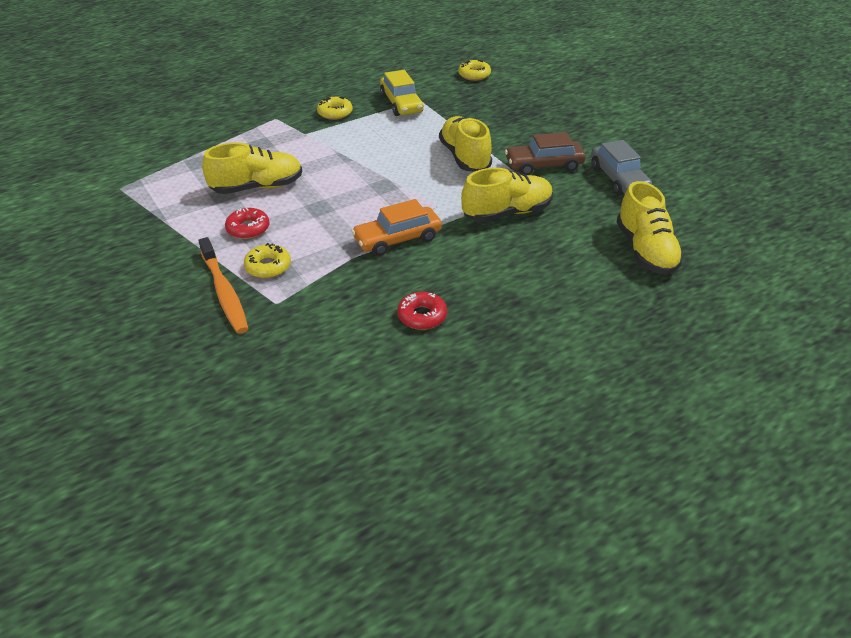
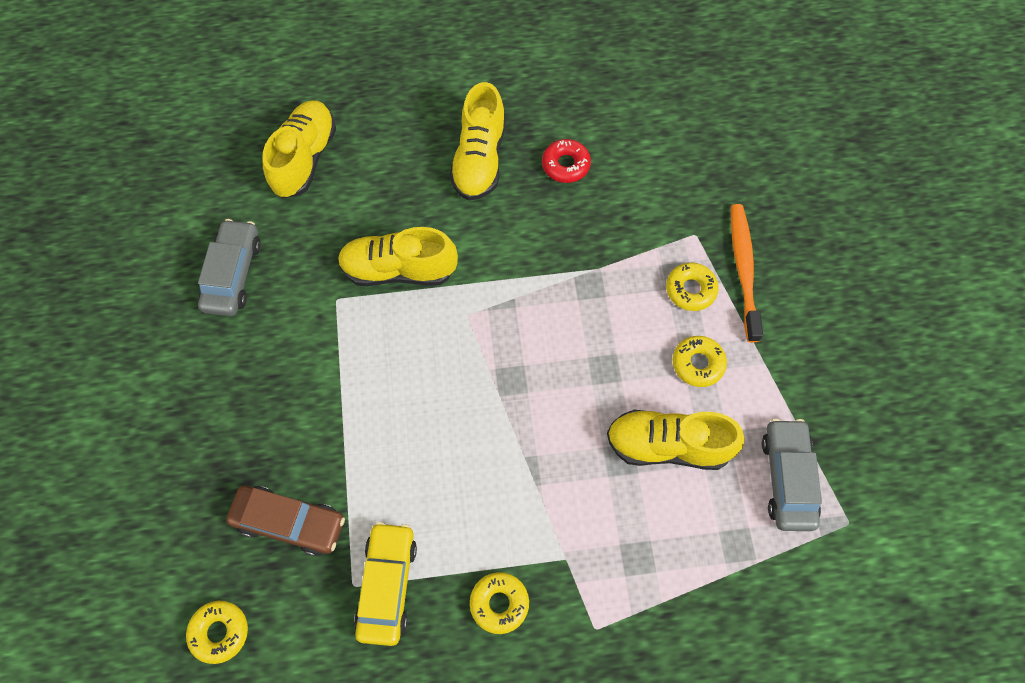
camera: 155 degrees left, 25 degrees up
(166, 195) = (787, 478): none -> grey car
(248, 228) = (698, 364): red donut -> yellow donut
(397, 239) = (539, 277): orange car -> none
(464, 157) = (379, 397): yellow shoe -> yellow shoe (479, 159)
(544, 165) = (296, 337): brown car -> brown car (289, 522)

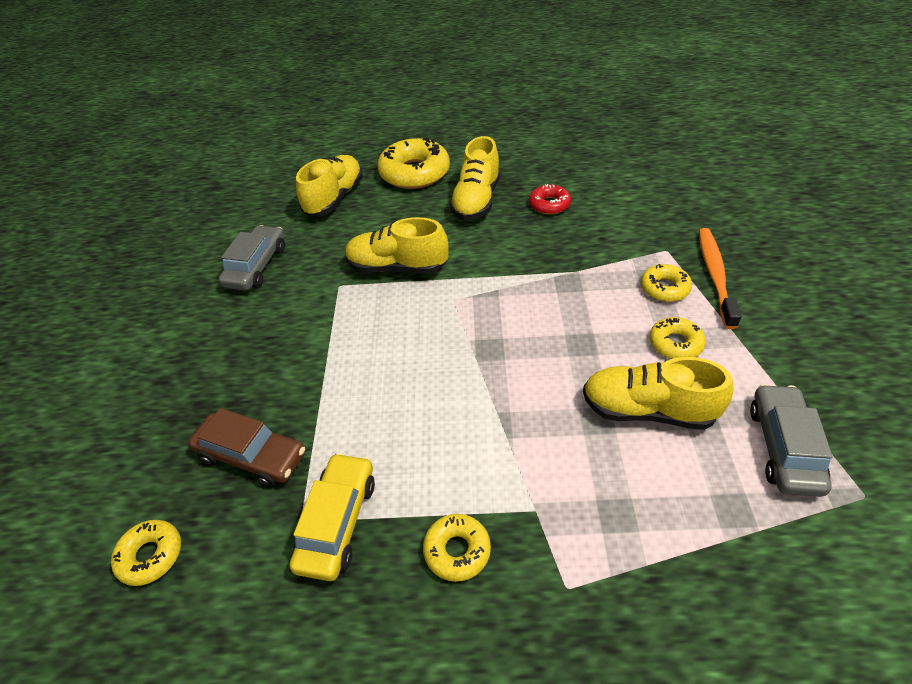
camera: 10 degrees right, 20 degrees down
(398, 112) = (414, 173): none -> yellow donut

